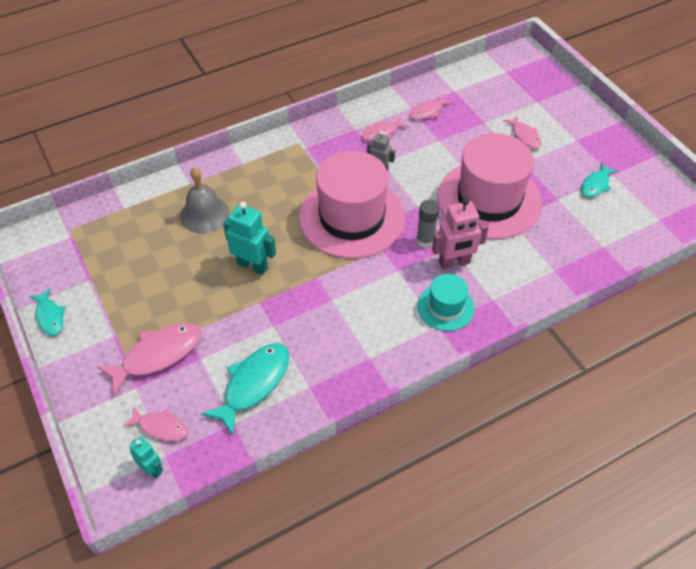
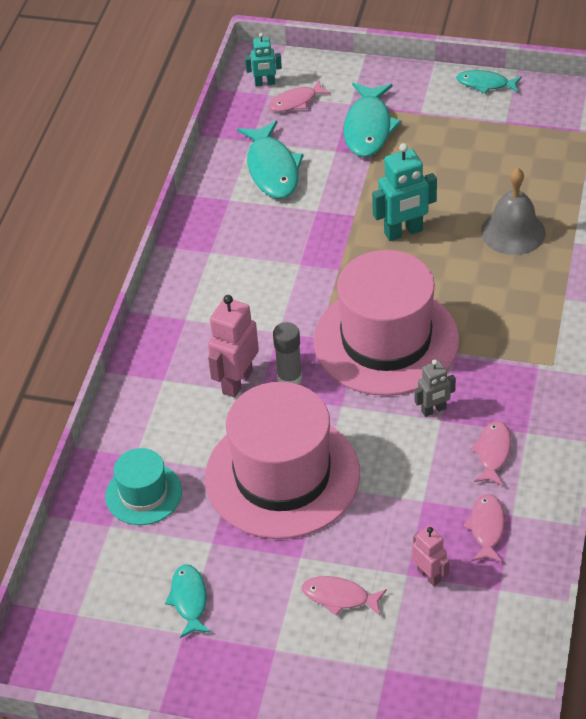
camera: 135 degrees right, 5 degrees down
(157, 355) = (368, 128): pink fish -> turquoise fish
(445, 307) = (197, 338): turquoise hat -> turquoise hat (143, 494)
(476, 115) = (429, 575): none -> pink robot

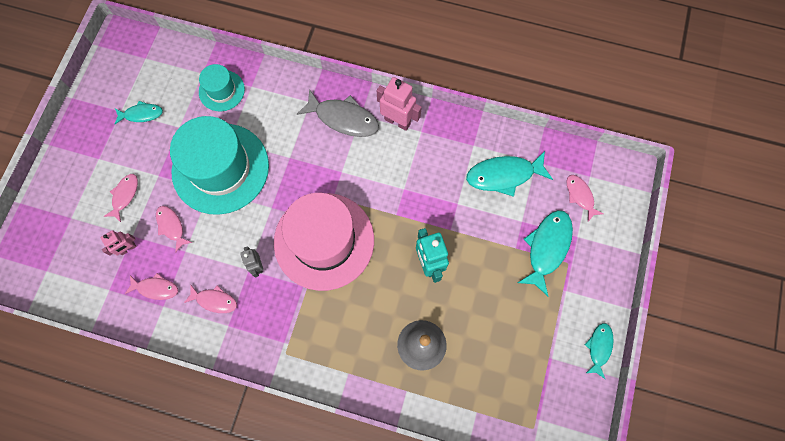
camera: 90 degrees right, 25 degrees up
(191, 338) = (343, 118): none -> grey fish
(237, 381) = (301, 144): pink robot -> pink robot (397, 121)
(265, 83) = (603, 174): turquoise robot -> none
(282, 475) = (220, 168): pink hat -> turquoise hat
(289, 378) = (299, 177): grey glue stick -> none
(368, 128) = (547, 248): turquoise fish -> turquoise fish turned 105 degrees clockwise
(385, 524) = (171, 226): none -> pink fish

